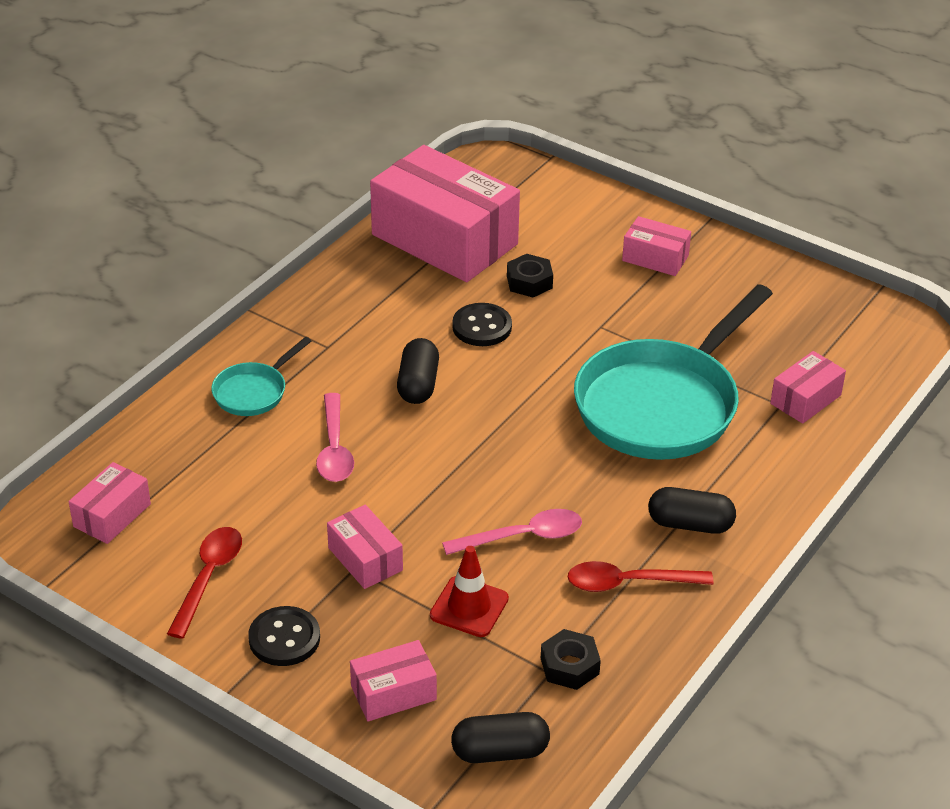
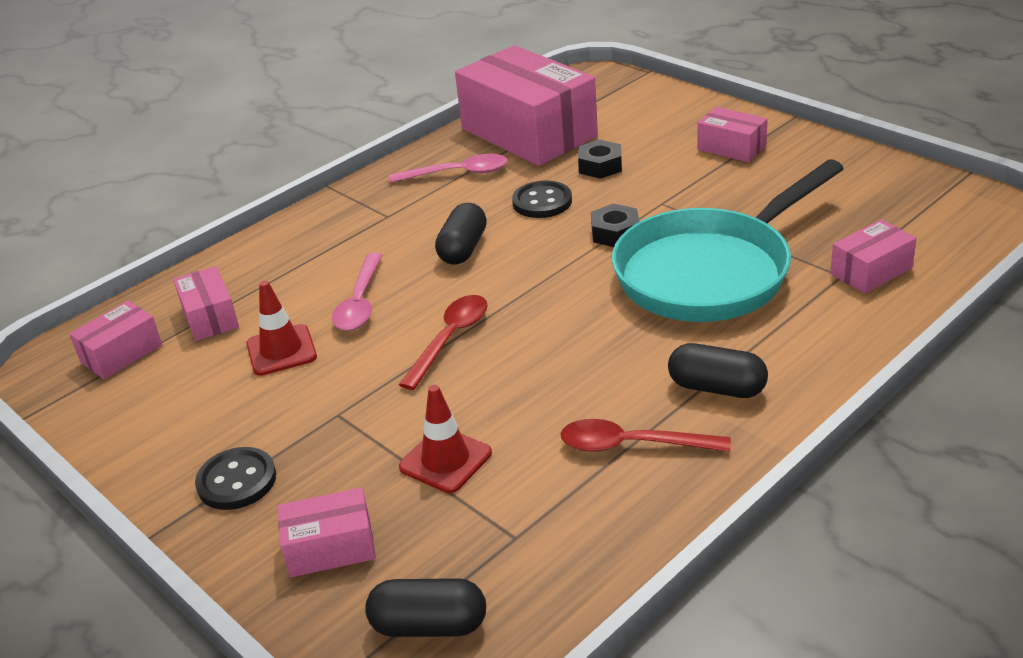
camera: 15 degrees right, 5 degrees down
(208, 578) = (186, 416): red spoon -> red spoon (450, 339)
(253, 392) = (302, 251): turquoise pan -> none
(275, 505) = (281, 350): none -> red traffic cone
(365, 559) = (352, 406): pink box -> pink box (210, 317)
(523, 536) = (526, 392): pink spoon -> pink spoon (457, 173)
(569, 666) = (540, 532): black nut -> black nut (615, 233)

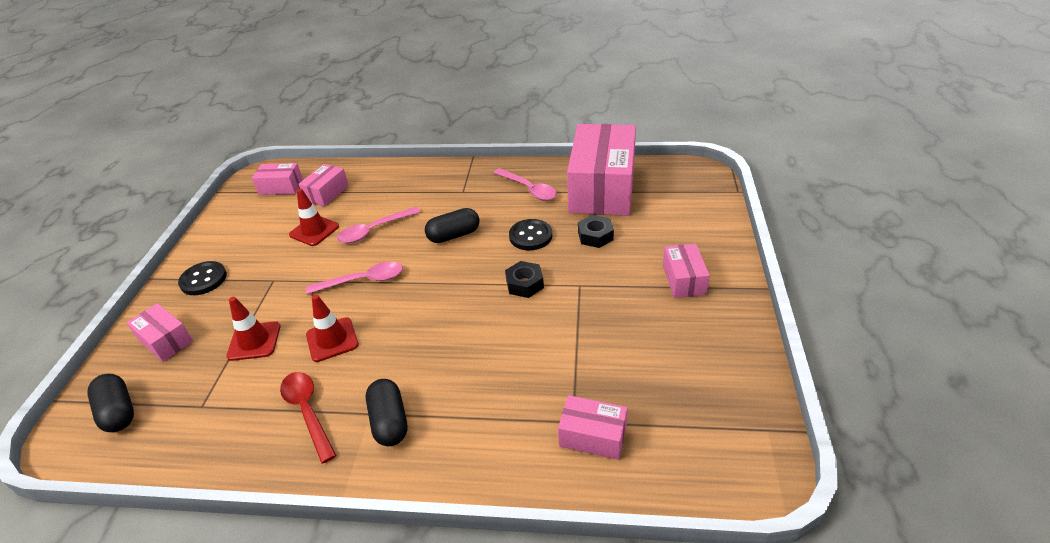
camera: 50 degrees right, 5 degrees up
(450, 339) = (363, 280): red spoon -> pink spoon
(529, 393) = (332, 339): none -> red traffic cone
(710, 272) = (518, 350): turquoise pan -> none

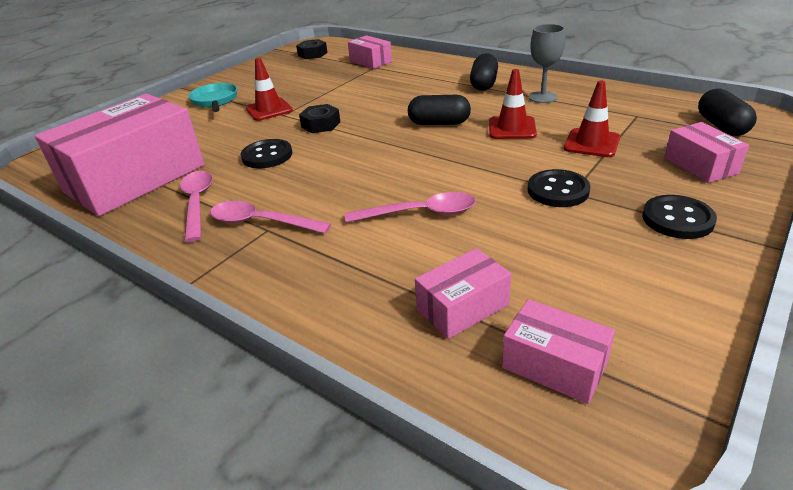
camera: 150 degrees left, 5 degrees down
(283, 278) = (558, 190): none -> black button
(307, 411) = (542, 97): red spoon -> grey goblet
(314, 231) = (504, 240): red traffic cone -> red traffic cone (269, 110)
(363, 280) = (462, 163): pink spoon -> pink spoon (261, 222)
(454, 235) = (335, 178): black capsule -> black capsule (439, 123)
(595, 236) = (218, 140): black nut -> black nut (312, 54)
(683, 280) = (215, 101): pink box -> turquoise pan

